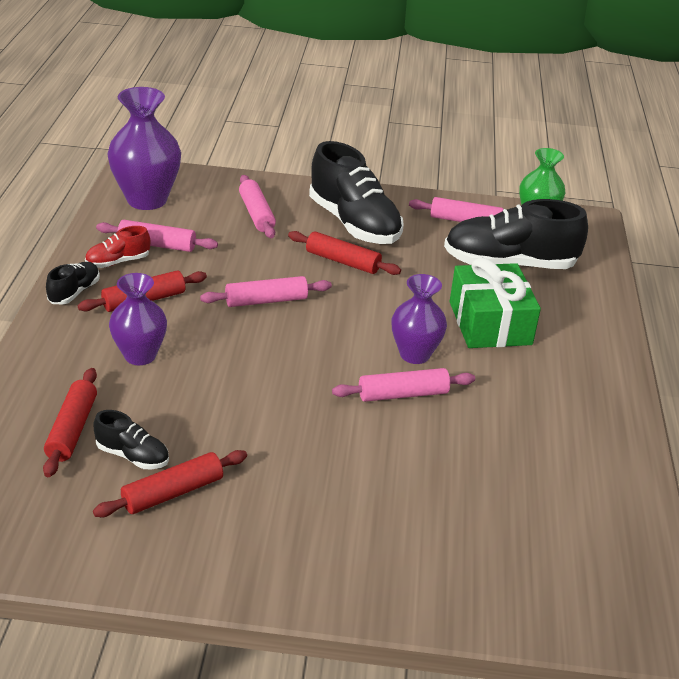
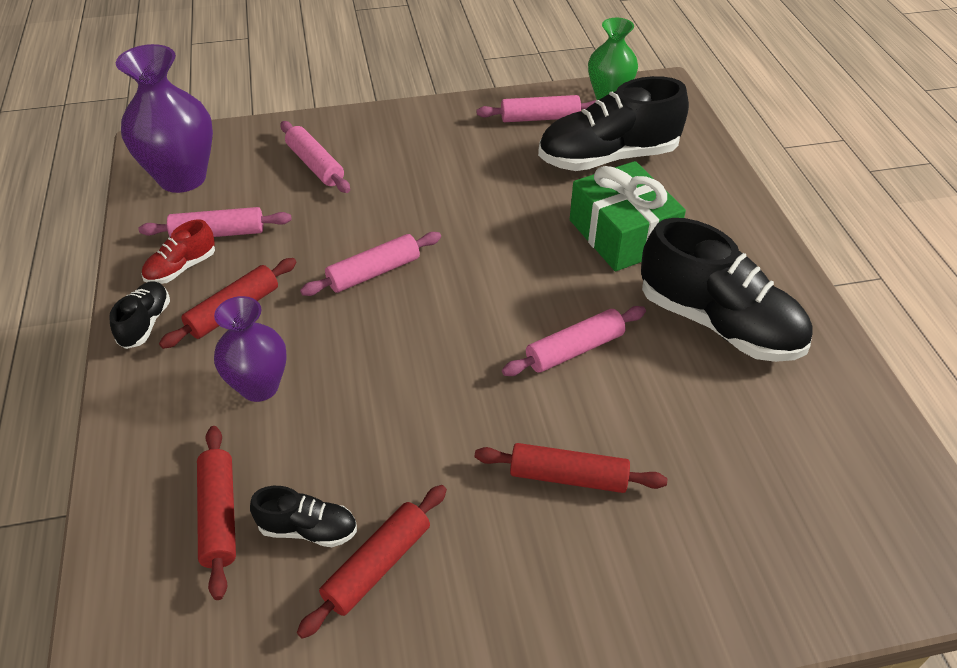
camera: 15 degrees left, 10 degrees up
(343, 261) = (435, 200): red rolling pin -> red rolling pin (568, 476)
(354, 224) = (426, 150): black shoe -> black shoe (718, 323)
(414, 354) = (563, 295): purple vase -> none

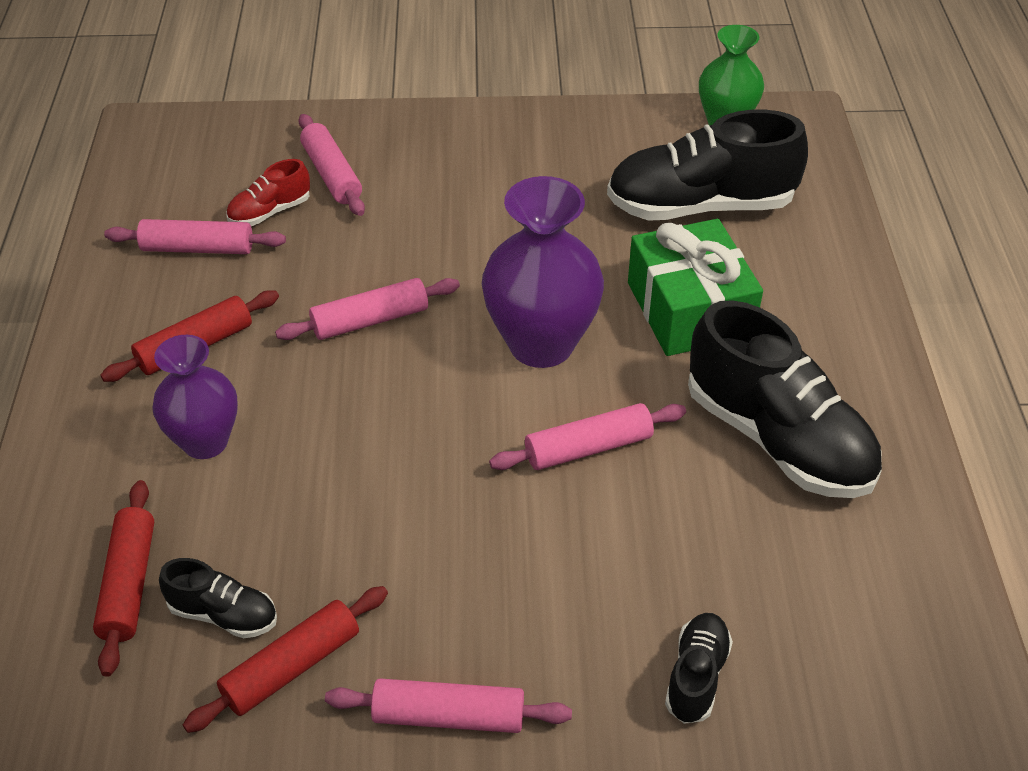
camera: 10 degrees right, 0 degrees up
(145, 323) = (92, 349): black shoe -> black shoe (696, 676)
(181, 268) = (146, 286): red shoe -> red shoe (270, 212)
(182, 178) = (170, 173): purple vase -> purple vase (541, 344)
(540, 118) = (627, 143): pink rolling pin -> pink rolling pin (449, 716)
(568, 476) = (538, 599): red rolling pin -> none

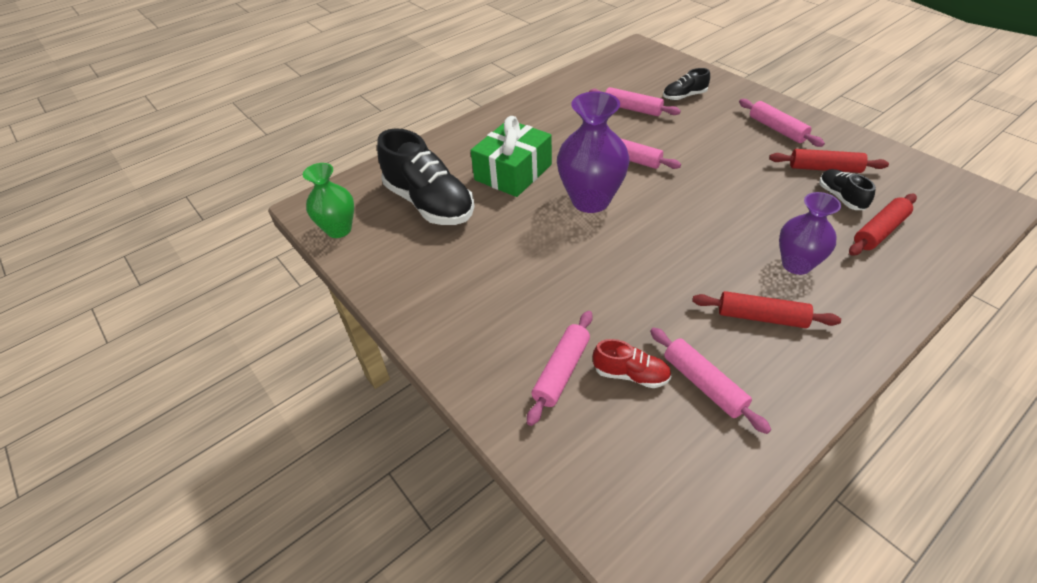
camera: 125 degrees left, 0 degrees up
(370, 320) = (651, 264): pink rolling pin -> pink rolling pin (632, 109)
(778, 439) = (561, 122): black shoe -> none

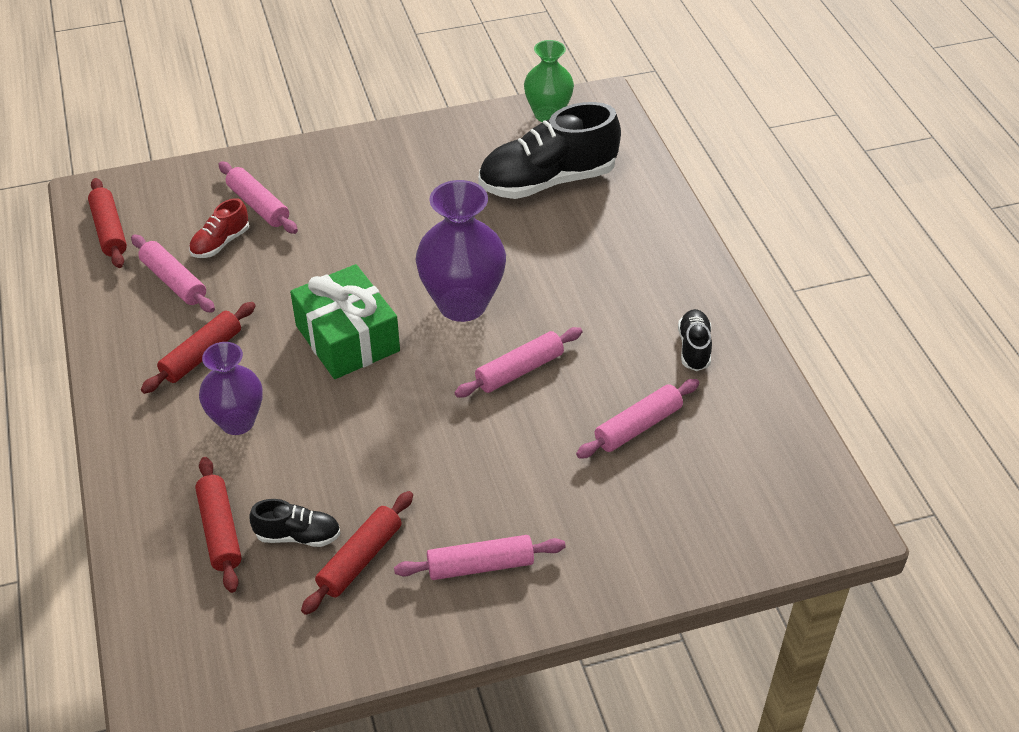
camera: 110 degrees right, 0 degrees up
(513, 172) = (562, 259): green gift -> green gift (347, 338)
(683, 490) = (109, 230): none -> red rolling pin
(684, 96) = (638, 504): black shoe -> black shoe (694, 348)
(704, 384) = (174, 281): pink rolling pin -> pink rolling pin turned 60 degrees clockwise

